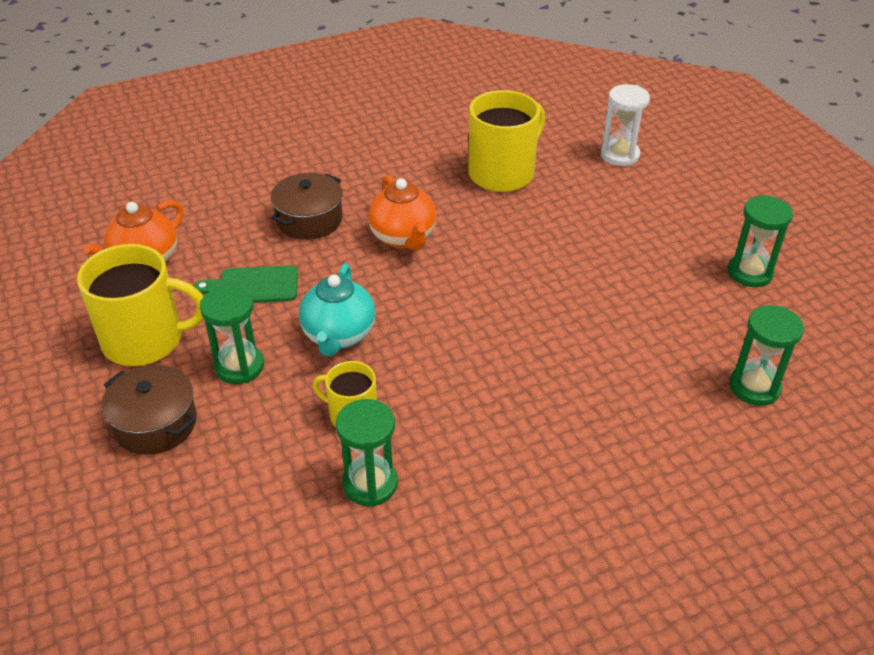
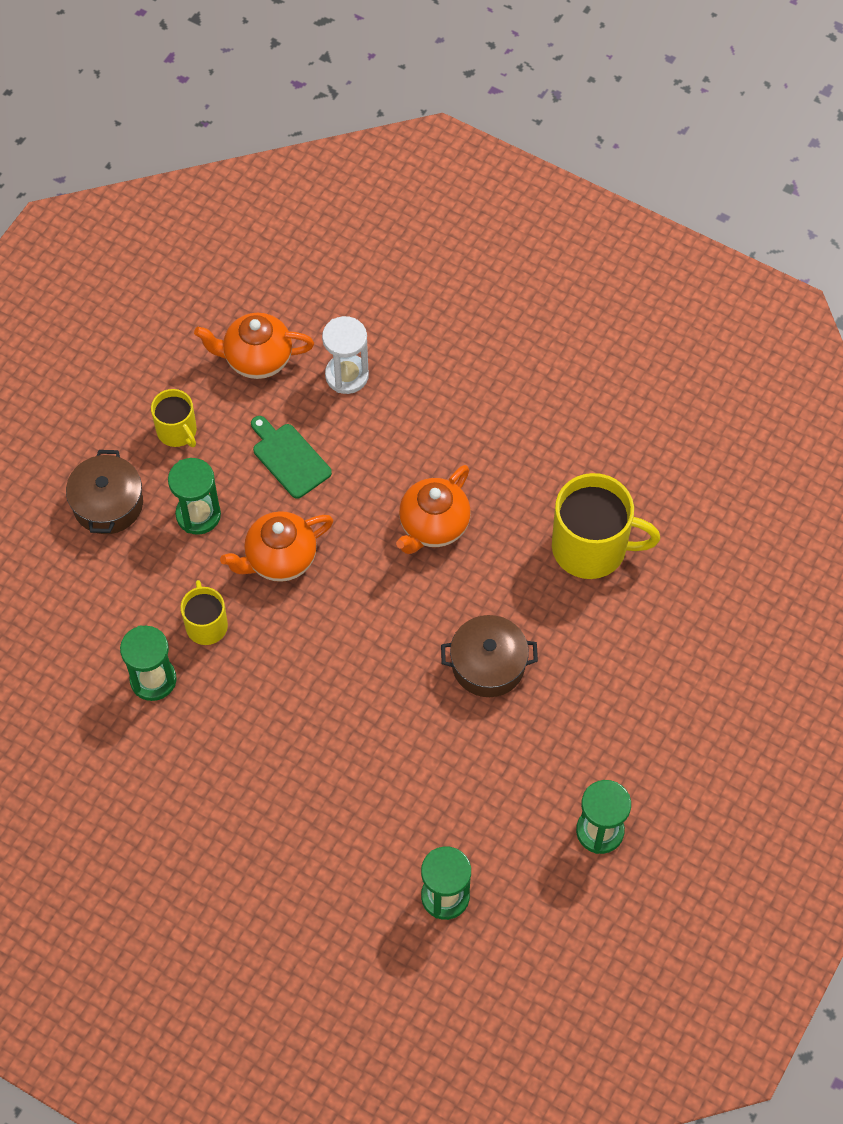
camera: 55 degrees right, 20 degrees up
(145, 340) = (177, 431): yellow mug -> yellow mug, size x0.56
(309, 220) = (400, 438): brown pot -> brown pot (488, 664)
(339, 336) = (279, 559): turquoise teapot -> orange teapot
(619, 155) = (705, 632): white hourglass -> white hourglass (347, 375)

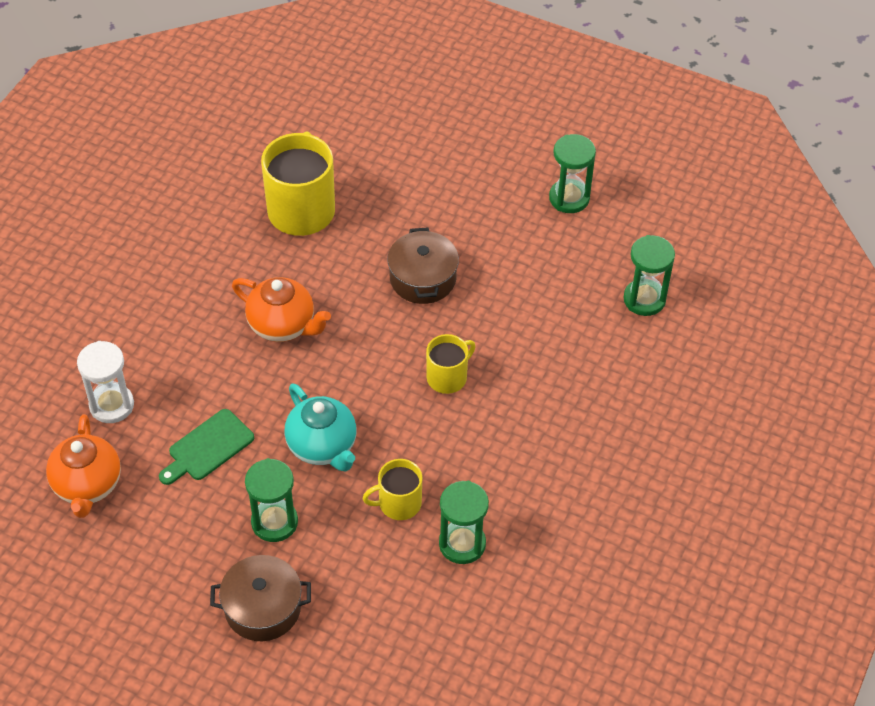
camera: 95 degrees left, 10 degrees down
(177, 431) = (174, 551): yellow mug -> yellow mug (447, 377)
(279, 559) = (323, 447): orange teapot -> turquoise teapot

